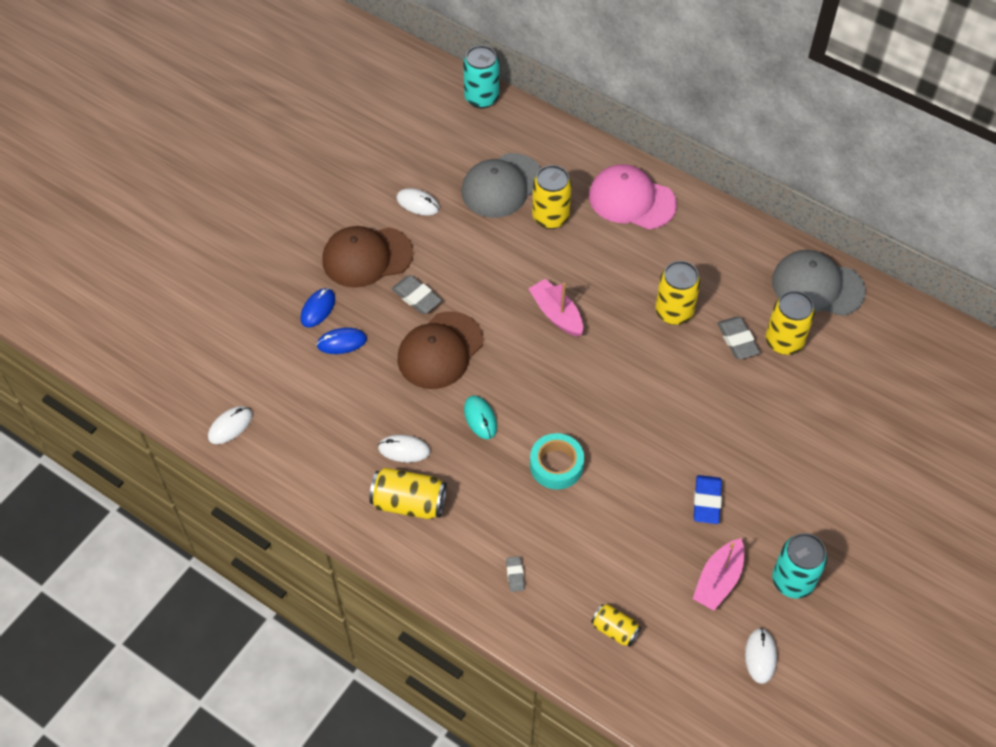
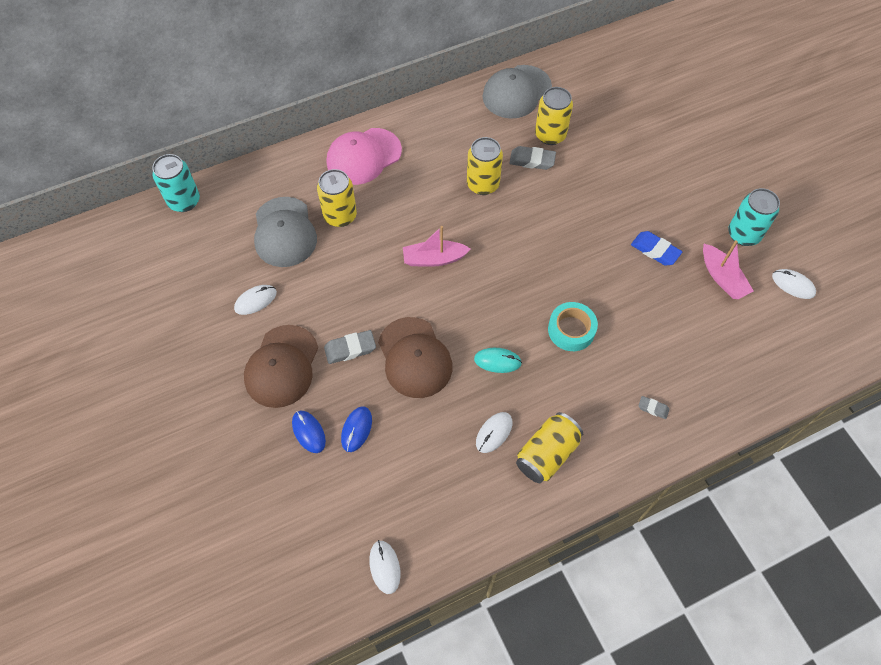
camera: 60 degrees left, 5 degrees up
(614, 630) = (731, 364): yellow can -> none

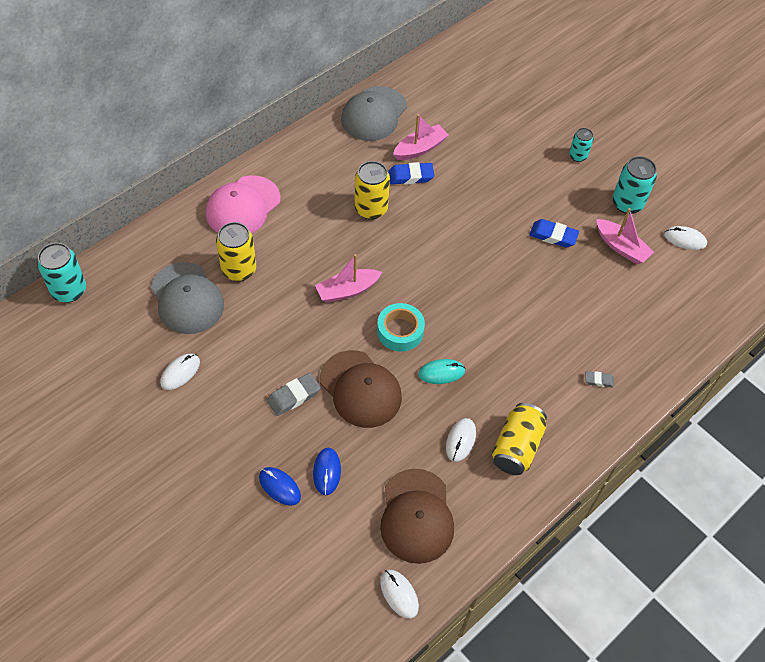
camera: 20 degrees left, 5 degrees down
(282, 366) = (230, 430): brown cap -> brown cap (416, 516)
(532, 160) = (410, 176): grey eraser -> blue eraser
(550, 135) = (420, 149): yellow can -> pink boat
(571, 330) = (500, 327): turquoise tape -> turquoise tape (400, 331)
(708, 175) = (578, 156): none -> turquoise can

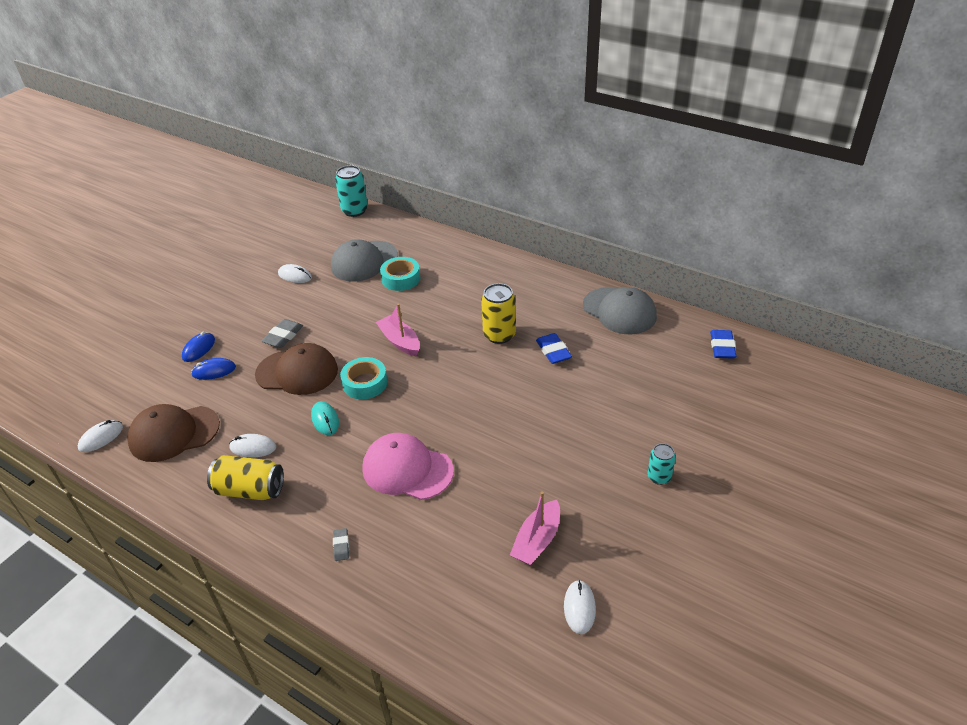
camera: 80 degrees right, 15 degrees down
(239, 270) = (401, 278): yellow can -> turquoise tape
(243, 206) = (467, 264): pink cap -> pink cap (407, 469)
(294, 396) = (283, 336): grey eraser -> grey eraser turned 75 degrees clockwise
(360, 389) = (297, 372): brown cap -> brown cap turned 120 degrees counterclockwise
(374, 114) = (619, 311): grey cap -> grey cap turned 150 degrees counterclockwise
(420, 149) = (593, 350): pink boat -> none
(553, 236) = (526, 474): blue eraser -> blue eraser (722, 347)
(627, 203) = (609, 537): turquoise can -> none

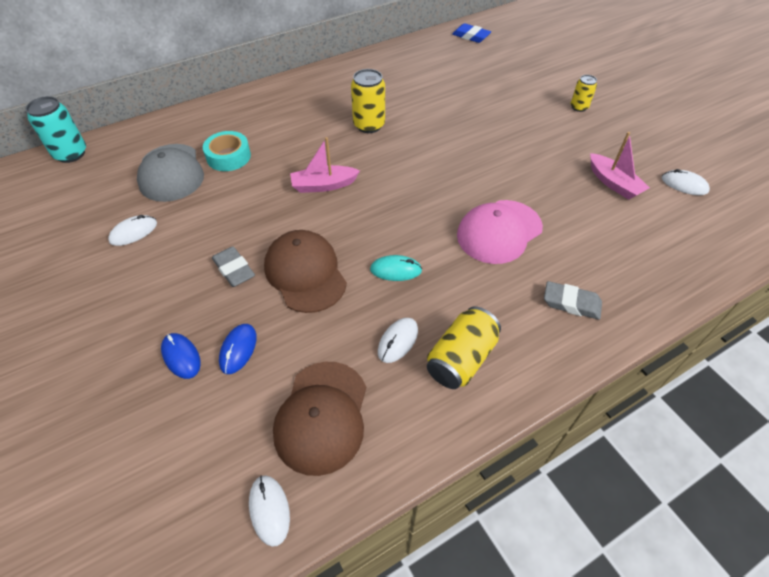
camera: 65 degrees left, 10 degrees up
(297, 372) = (305, 273): brown cap -> brown cap turned 60 degrees counterclockwise
(341, 546) = (571, 303): grey eraser -> grey eraser, size x1.71
(365, 383) = (364, 226): turquoise tape -> none
(553, 351) = (414, 105): blue eraser -> none
(619, 311) = (394, 60): grey cap -> none
(659, 477) = (579, 107): turquoise can -> yellow can

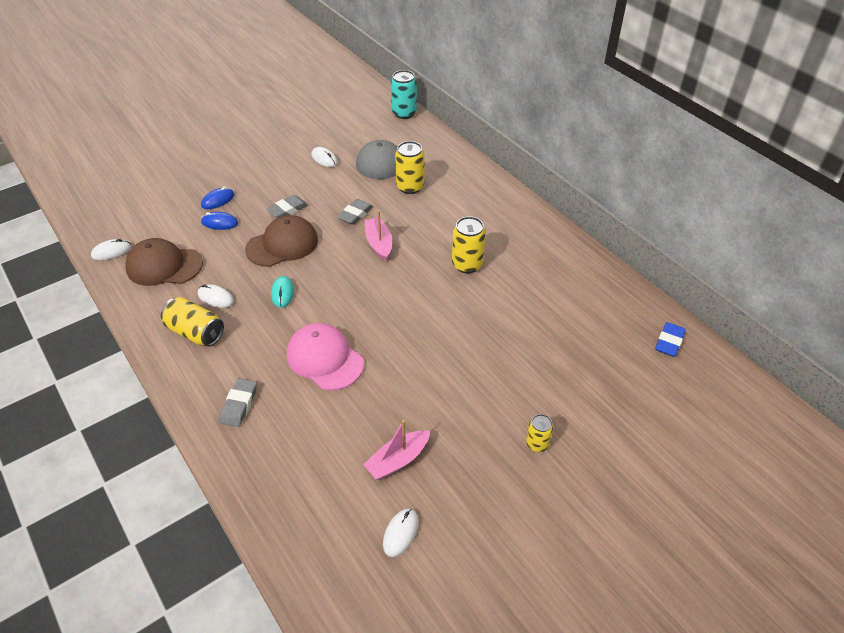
camera: 85 degrees right, 5 degrees down
(228, 156) = (410, 187): turquoise tape -> yellow can
(265, 203) = (355, 214): none -> grey eraser

